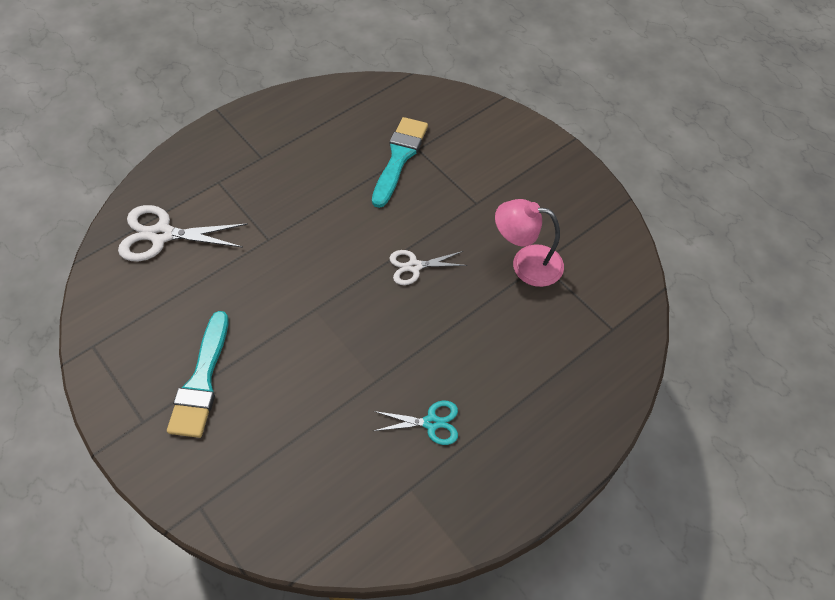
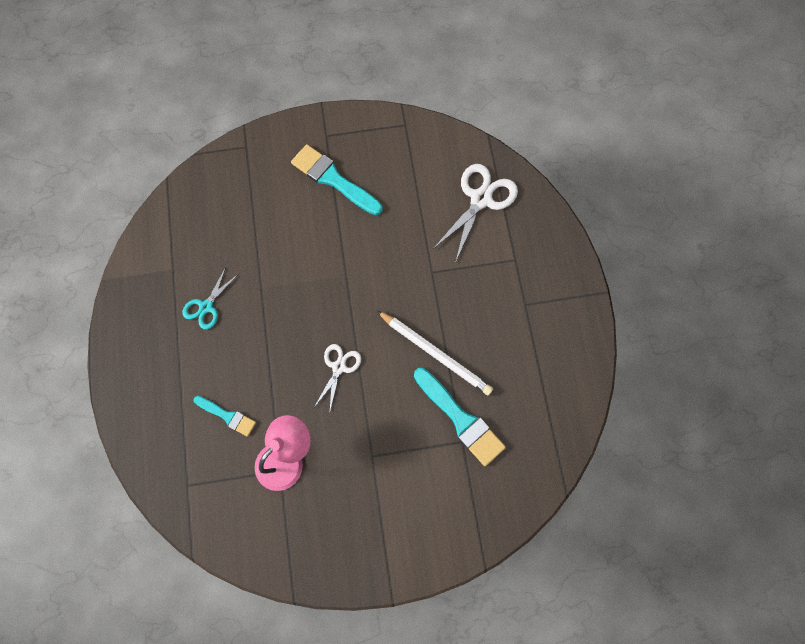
camera: 120 degrees right, 15 degrees up
(351, 200) = (435, 353): none -> white pencil
(526, 333) = (227, 416): none -> turquoise brush

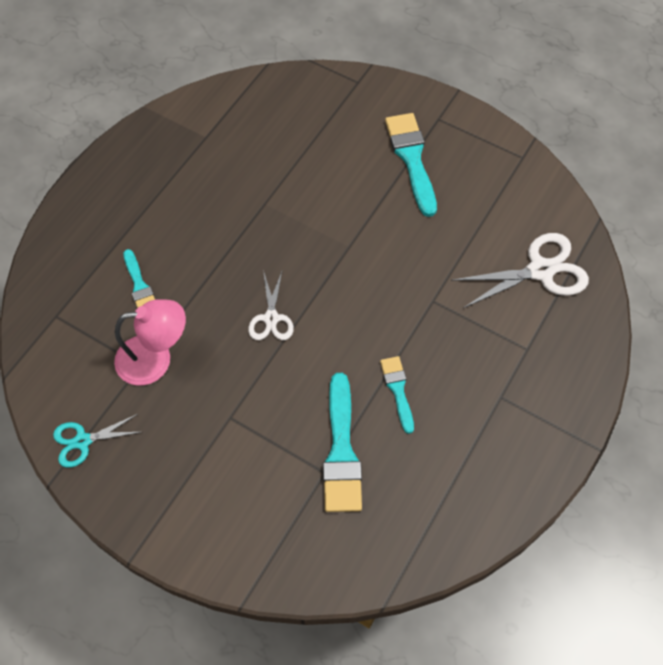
camera: 40 degrees right, 10 degrees down
(206, 307) = (205, 185): turquoise scissors -> turquoise scissors (83, 441)
(339, 367) = (271, 318): white scissors -> white scissors turned 120 degrees clockwise
(435, 353) = (371, 374): white pencil -> none
(461, 350) = (397, 390): none -> turquoise brush

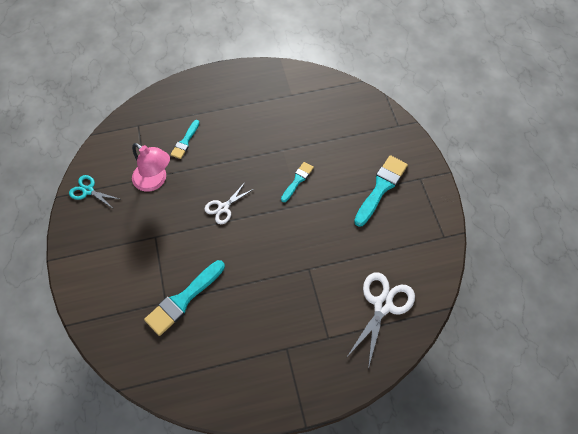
camera: 45 degrees right, 0 degrees up
(397, 390) = (241, 296): turquoise brush -> turquoise brush (297, 180)
(540, 270) = (383, 305): white scissors -> white scissors turned 90 degrees counterclockwise

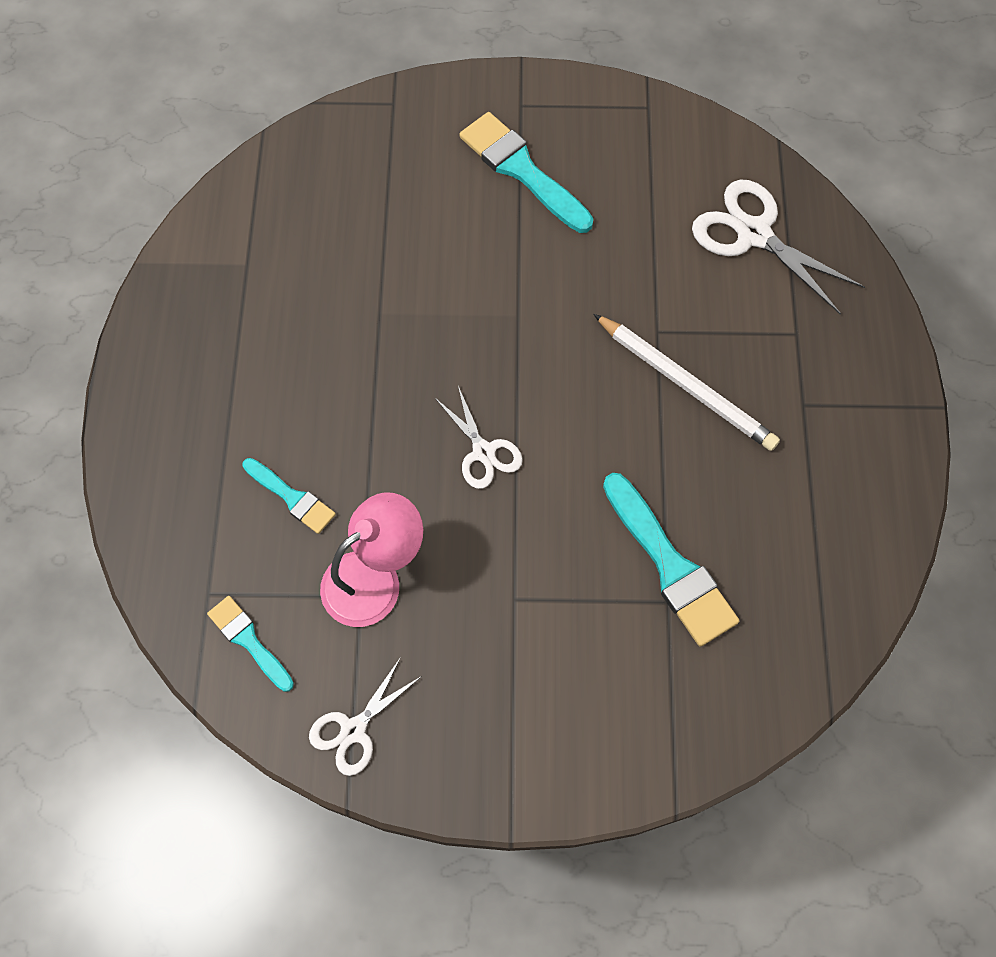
camera: 75 degrees left, 5 degrees up
(88, 190) = (353, 730): turquoise scissors -> white scissors
(282, 288) = (686, 384): none -> white pencil
(297, 180) = (461, 303): turquoise brush -> turquoise brush (249, 640)

